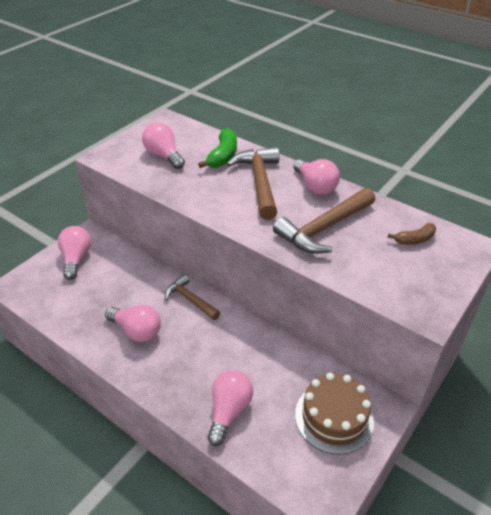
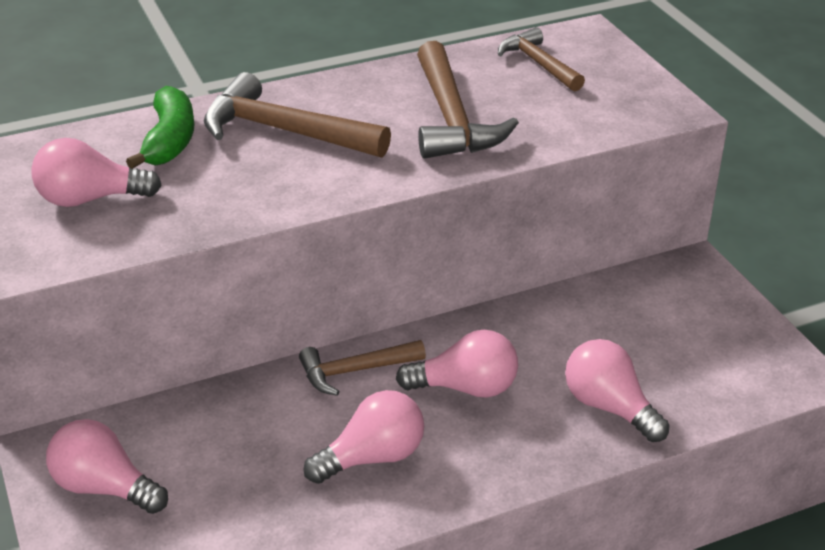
camera: 60 degrees left, 5 degrees down
(223, 156) = (170, 140): green banana -> green banana turned 45 degrees clockwise
(315, 186) = (350, 90): pink light bulb -> pink light bulb (466, 388)
(334, 417) = (681, 314): brown cake -> none
(414, 239) = (539, 64): brown banana -> brown hammer

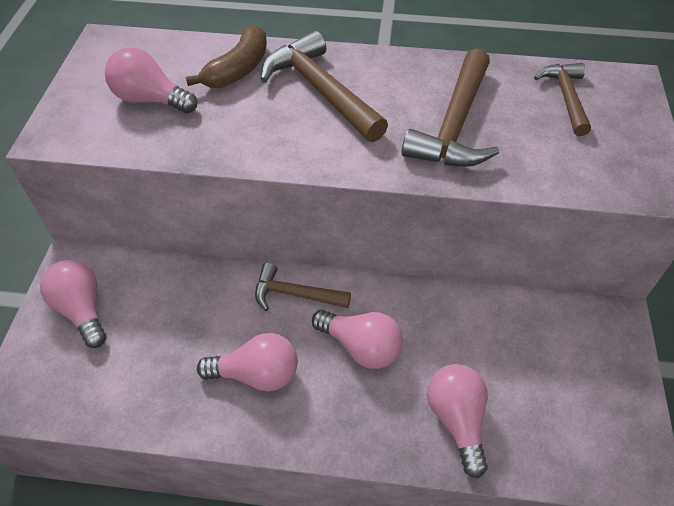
camera: 30 degrees right, 15 degrees up
(170, 140) = (238, 69): green banana -> brown banana

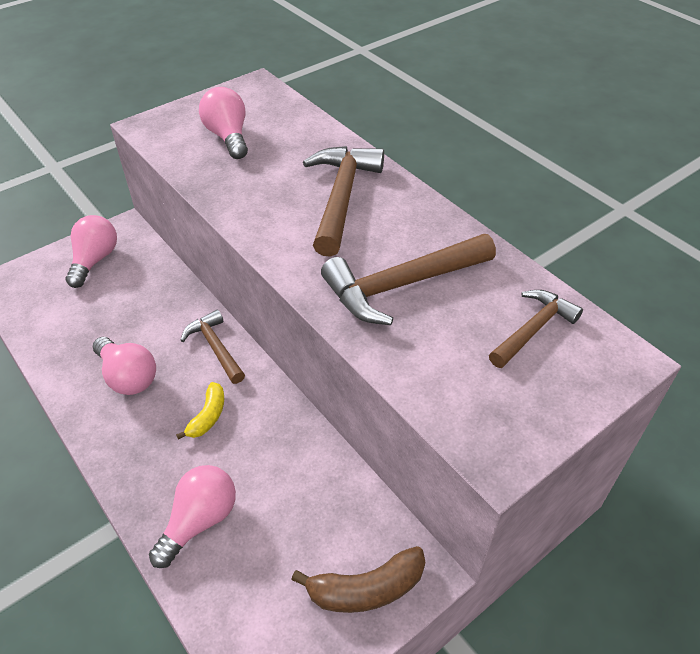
camera: 45 degrees right, 5 degrees down
(238, 69) = (309, 149): brown banana -> brown banana (366, 589)
(361, 347) = (208, 416): pink light bulb -> yellow banana

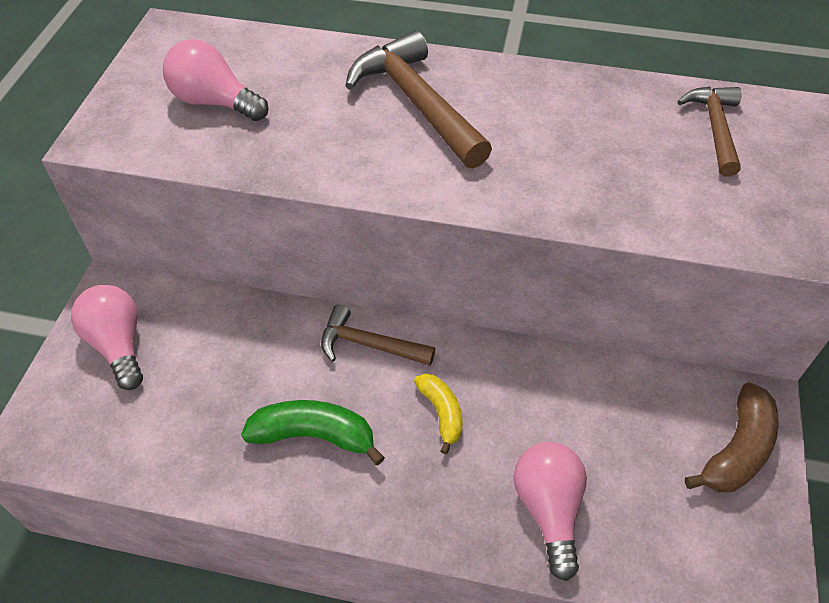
camera: 40 degrees left, 5 degrees up
(128, 377) = (314, 435): pink light bulb -> green banana
(402, 285) = (574, 153): brown hammer -> none

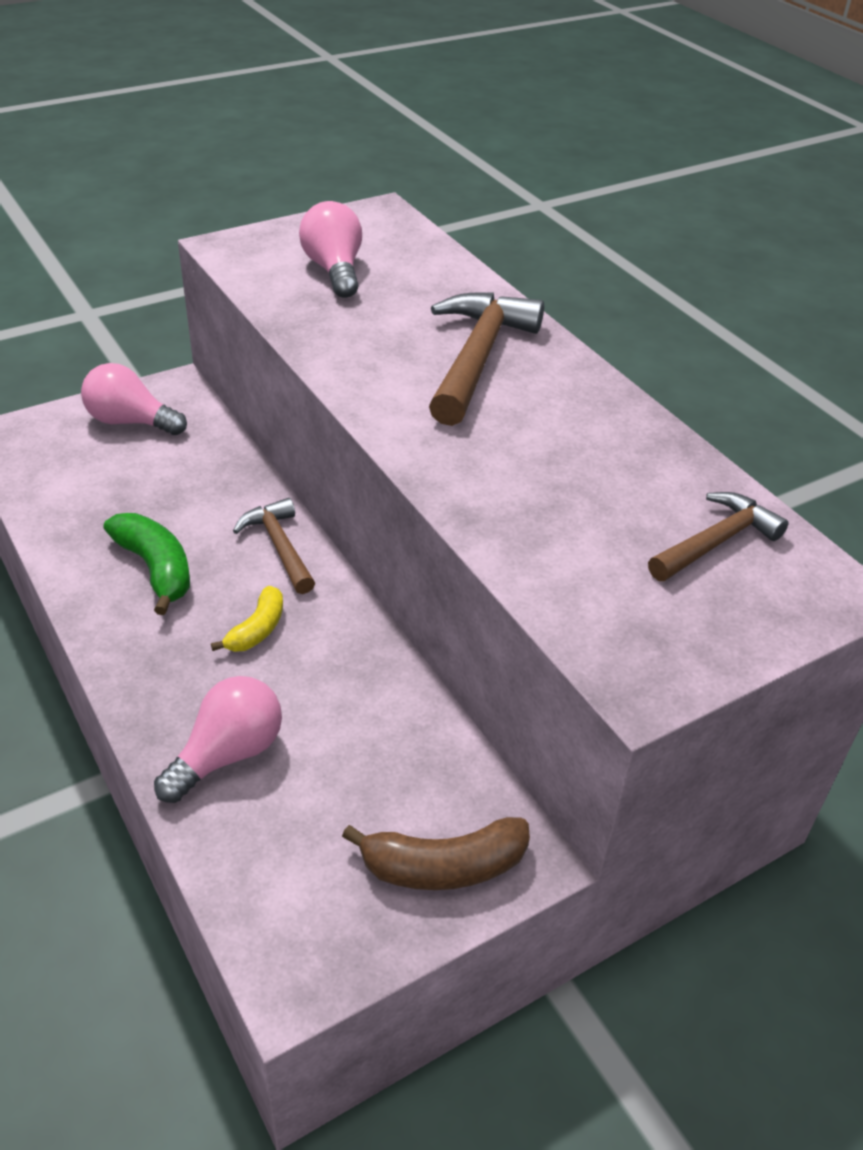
camera: 45 degrees right, 10 degrees down
(118, 344) = (130, 422): pink light bulb -> pink light bulb turned 90 degrees counterclockwise

